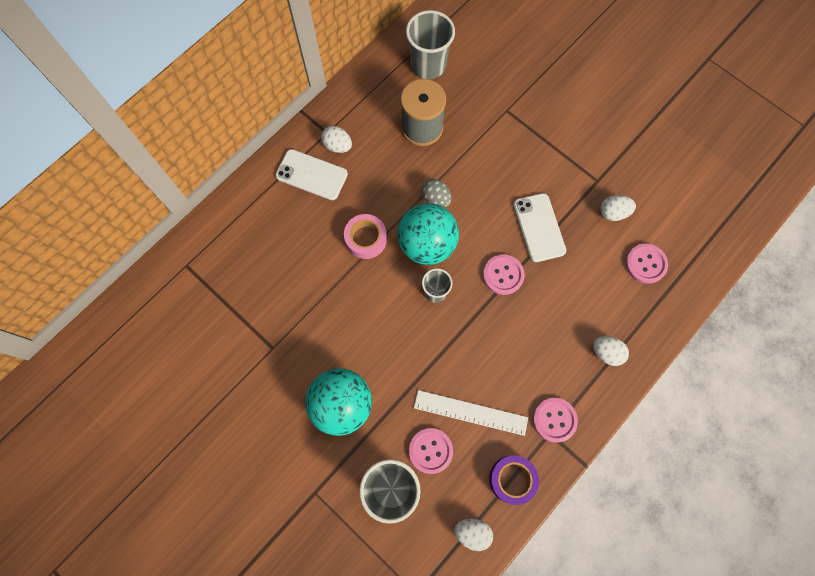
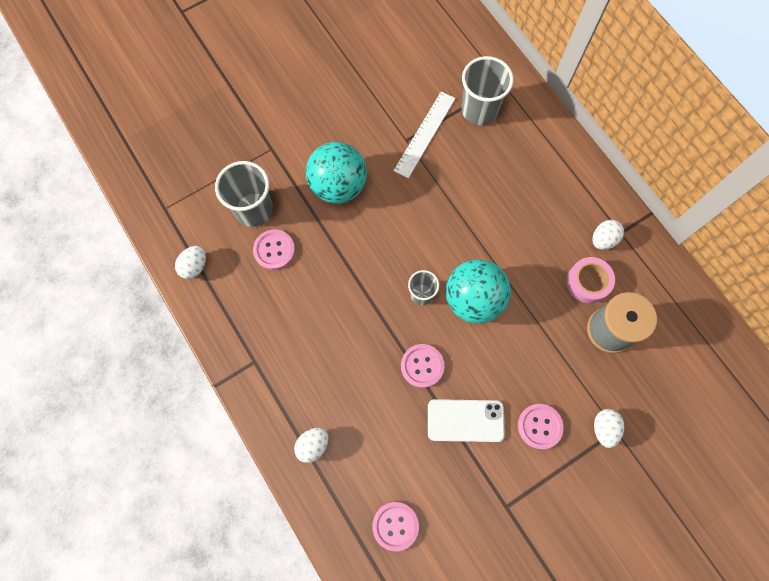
camera: 105 degrees right, 0 degrees up
(311, 175) = (574, 208): white phone -> none
(366, 239) = (493, 243): pink tape -> pink tape (587, 282)
(428, 65) = (689, 358): grey cup -> grey cup (479, 110)
(436, 198) = (522, 322): grey egg -> none
(470, 413) = (296, 294): white ruler -> white ruler (424, 134)
(512, 479) = (226, 314): purple tape -> none
(554, 420) = (265, 370): pink button -> pink button (539, 426)
(613, 213) = (463, 511): white egg -> white egg (604, 428)

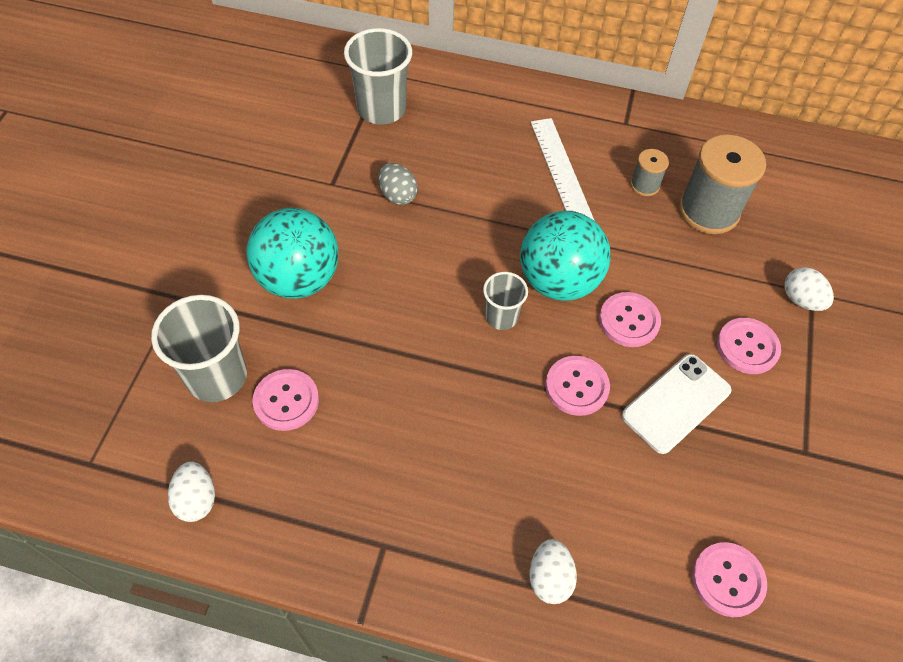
camera: 45 degrees left, 15 degrees down
(424, 134) = (346, 166): white ruler -> white ruler (561, 170)
(435, 175) = (397, 195): none -> grey egg
(488, 355) = (629, 321): none -> pink button
(587, 282) = (644, 185): pink tape -> grey spool
(603, 239) = (617, 140): white egg -> none

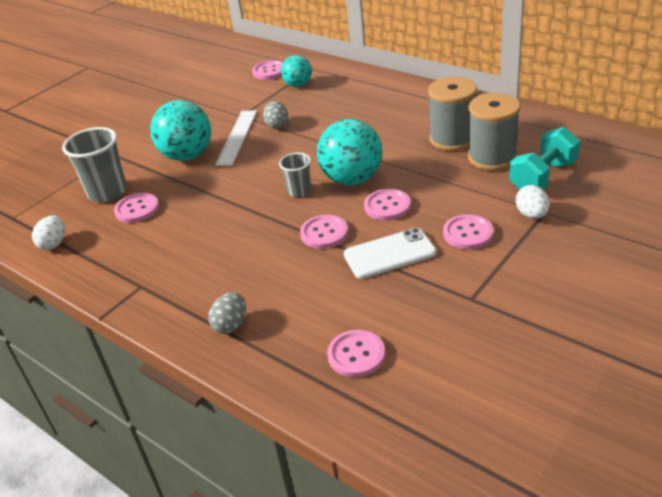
camera: 30 degrees right, 20 degrees down
(322, 86) = (269, 71): none -> pink button
(381, 109) = (298, 85): grey cup -> turquoise ball
(549, 578) = (231, 325): white egg -> grey egg
(561, 170) = (396, 125): white ruler -> white ruler (237, 137)
(644, 185) = (452, 139): grey spool -> grey spool, size x2.03
(782, 234) = (543, 177): none -> turquoise dumbbell

